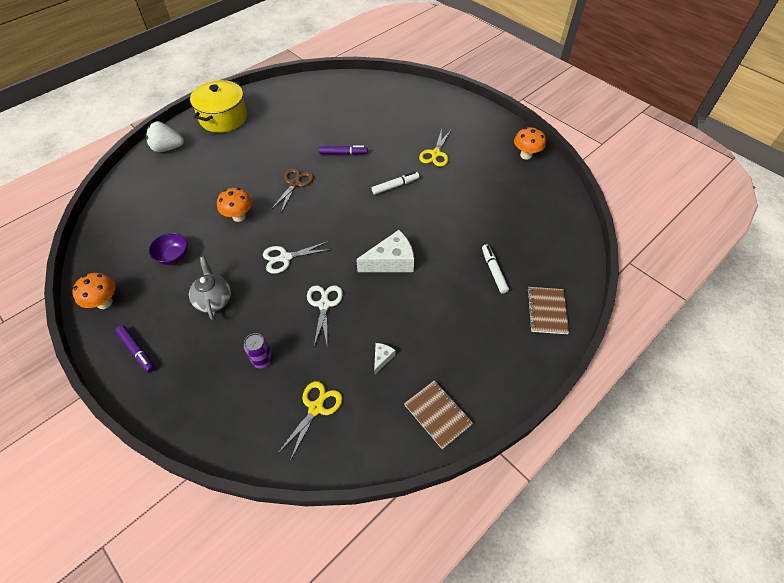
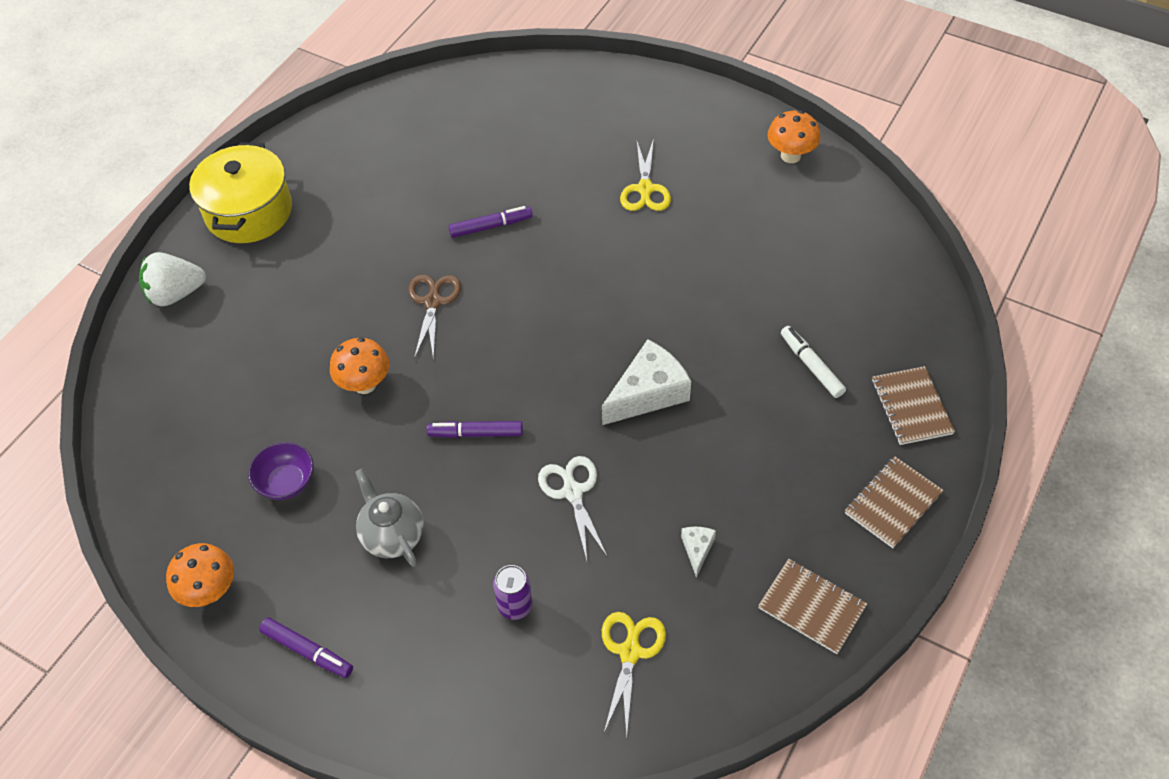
camera: 15 degrees left, 0 degrees up
(285, 258) = (475, 433): white scissors -> purple marker
(395, 186) = (602, 263): white marker -> none
(513, 365) = (892, 503): none -> brown notebook

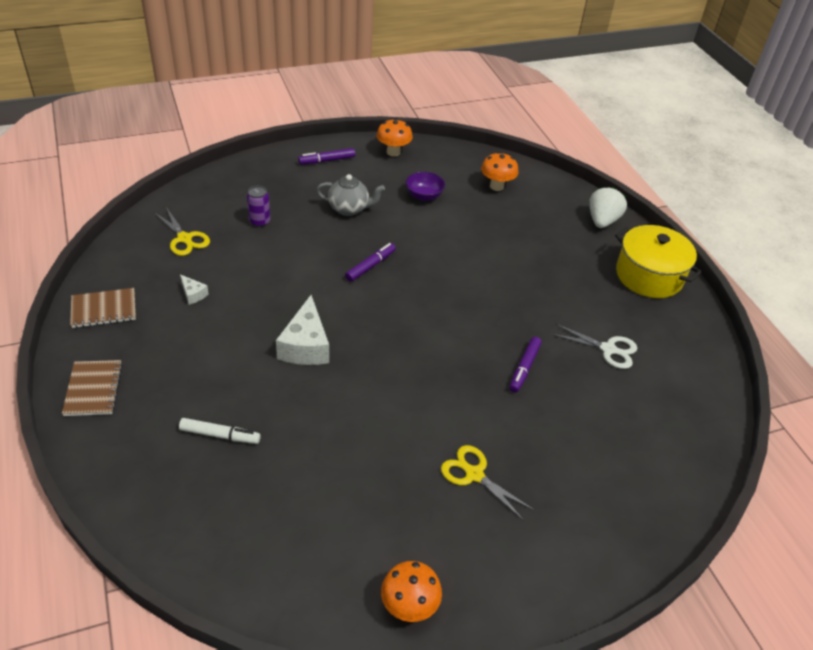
camera: 125 degrees right, 10 degrees down
(365, 384) = (454, 248): orange mushroom -> orange mushroom (496, 186)
(433, 302) = (486, 305): brown scissors -> none
(572, 492) = (288, 275): white scissors -> white scissors (608, 349)
(911, 407) = (124, 458): brown notebook -> none

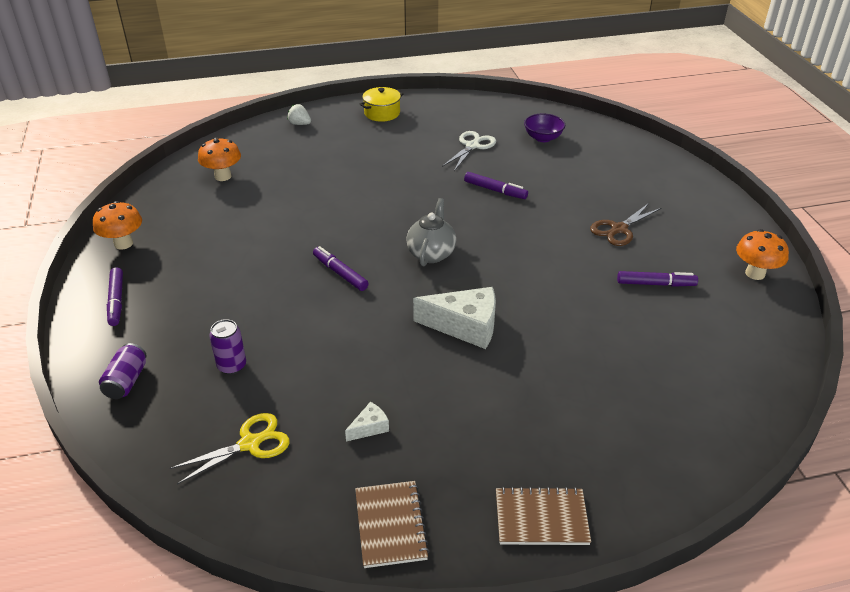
camera: 80 degrees left, 5 degrees down
(220, 435) = (599, 392): white marker -> none
(246, 178) = (126, 381): none -> purple can
(349, 209) = (229, 285): grey teapot -> grey teapot (431, 253)
(378, 499) = (655, 284): none -> purple marker
(424, 196) = (223, 226): purple bowl -> purple bowl (543, 138)
(474, 474) = (619, 229): yellow scissors -> brown scissors
(602, 221) = (299, 124): white strawberry -> white strawberry, size x0.57
(649, 276) = (382, 113): yellow pot -> yellow pot, size x0.58

